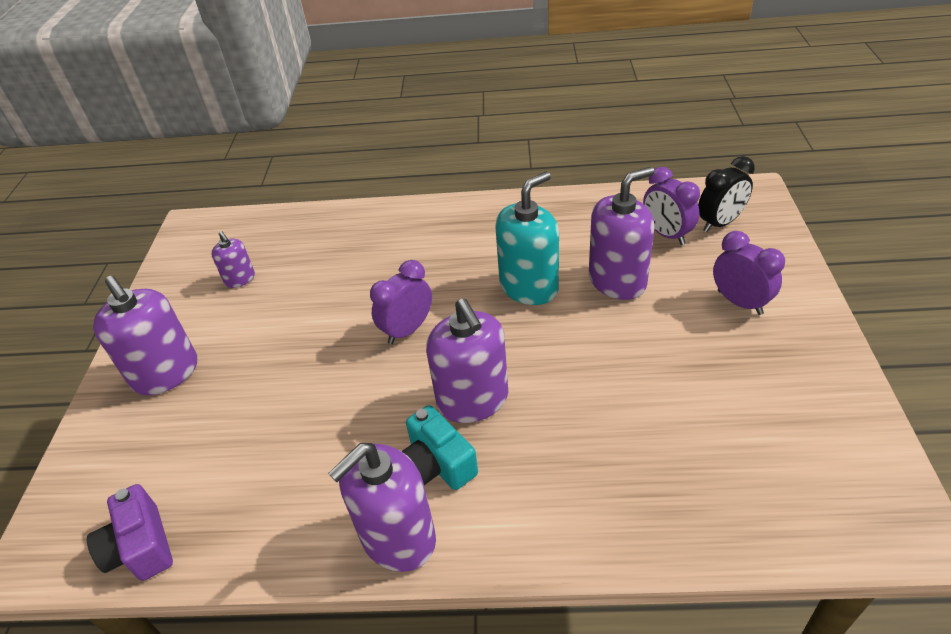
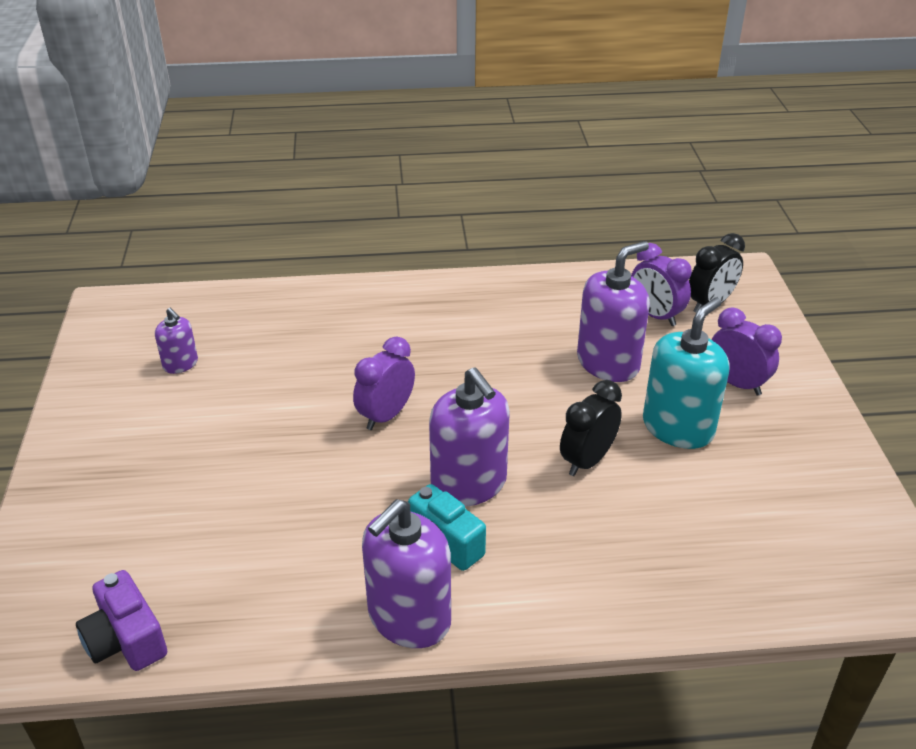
camera: 10 degrees left, 5 degrees down
(166, 373) = (113, 465): purple soap dispenser -> none
(529, 287) = (514, 370): turquoise soap dispenser -> turquoise soap dispenser (678, 427)
(587, 379) = (587, 461): none -> black clock

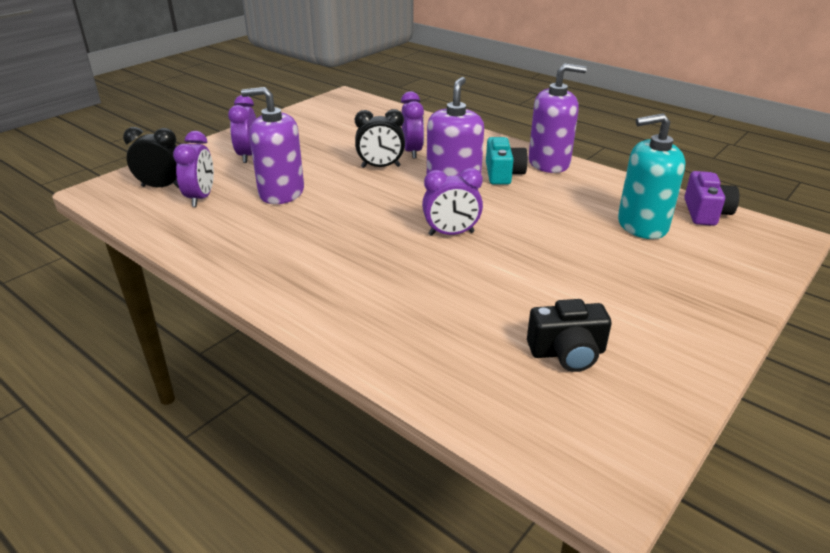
camera: 135 degrees left, 5 degrees down
(180, 364) = (567, 352): purple soap dispenser -> black camera
(600, 515) = (412, 151): none -> purple clock
(678, 427) = (314, 157): turquoise soap dispenser -> turquoise soap dispenser (642, 225)

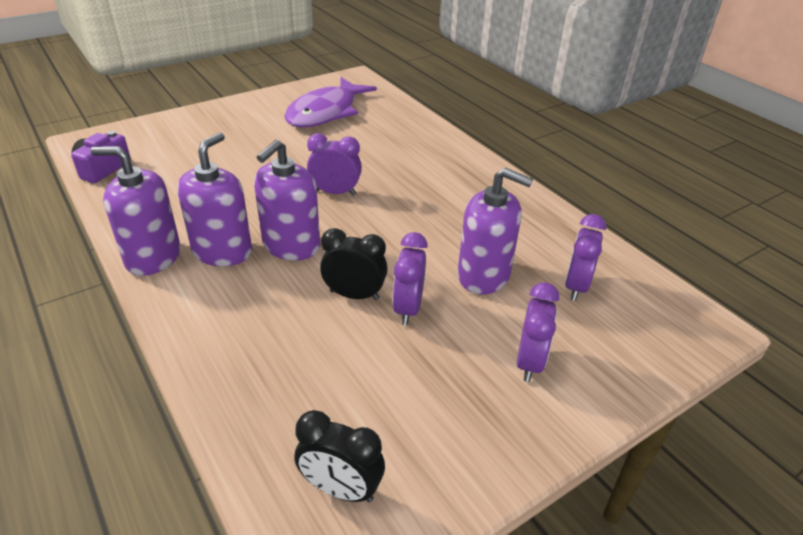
camera: 165 degrees left, 5 degrees up
(161, 187) = (631, 317): black clock -> black clock (341, 489)
(412, 151) = (297, 318): purple clock -> purple clock (408, 308)
(503, 174) = (222, 251): turquoise camera -> purple soap dispenser
(567, 352) = (325, 112): black camera -> purple fish
(642, 225) = (171, 169): turquoise soap dispenser -> none

